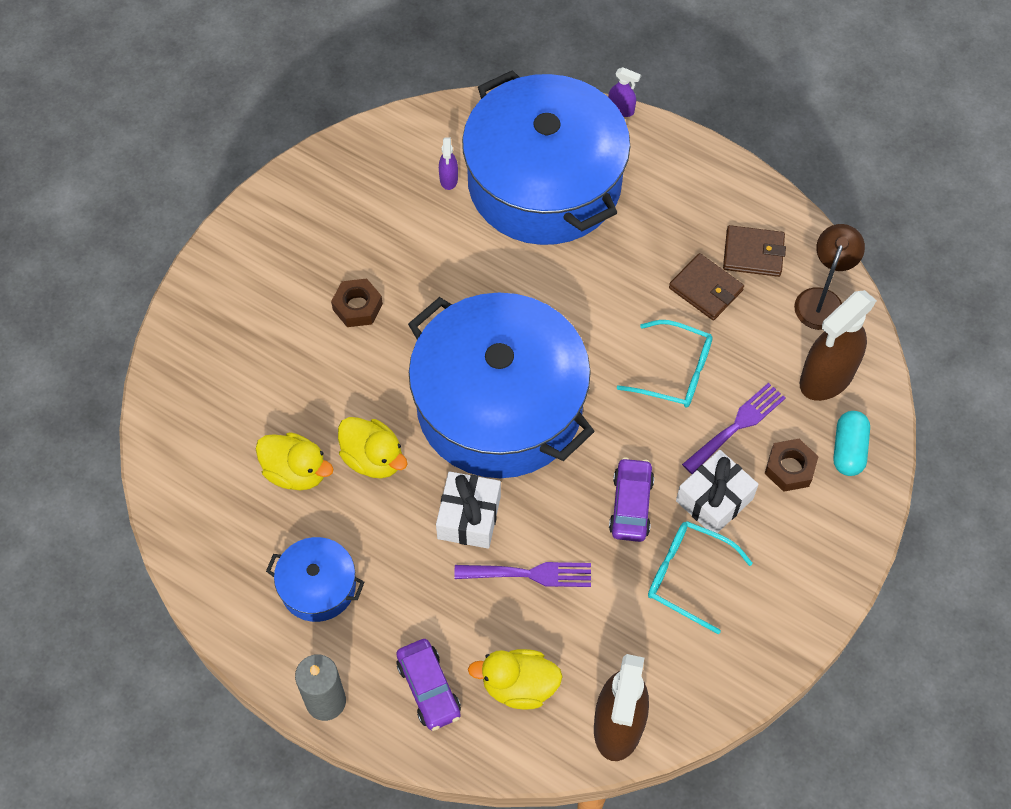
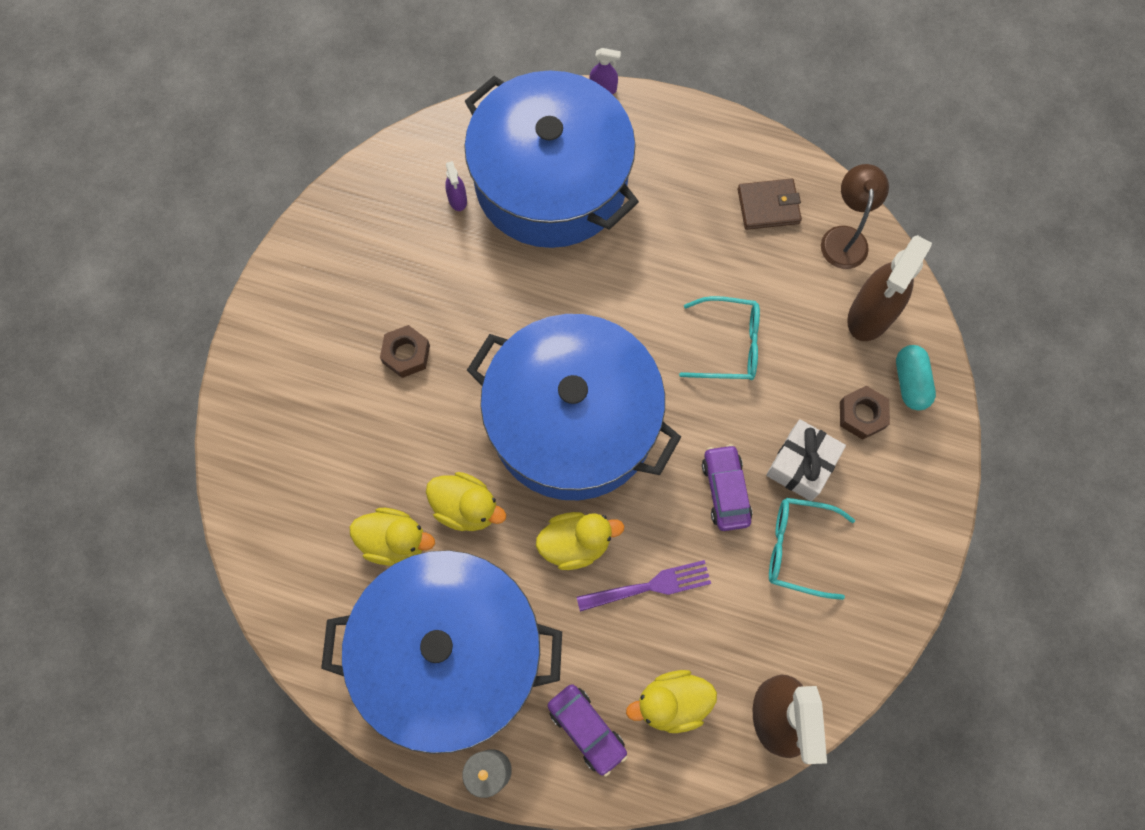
camera: 15 degrees left, 10 degrees up
(318, 586) = (450, 654): blue pot -> blue pot, size x2.31
(469, 517) = (575, 543): white gift -> yellow duck
(706, 289) = (734, 253): brown wallet -> none
(737, 426) = (801, 385): purple fork -> none

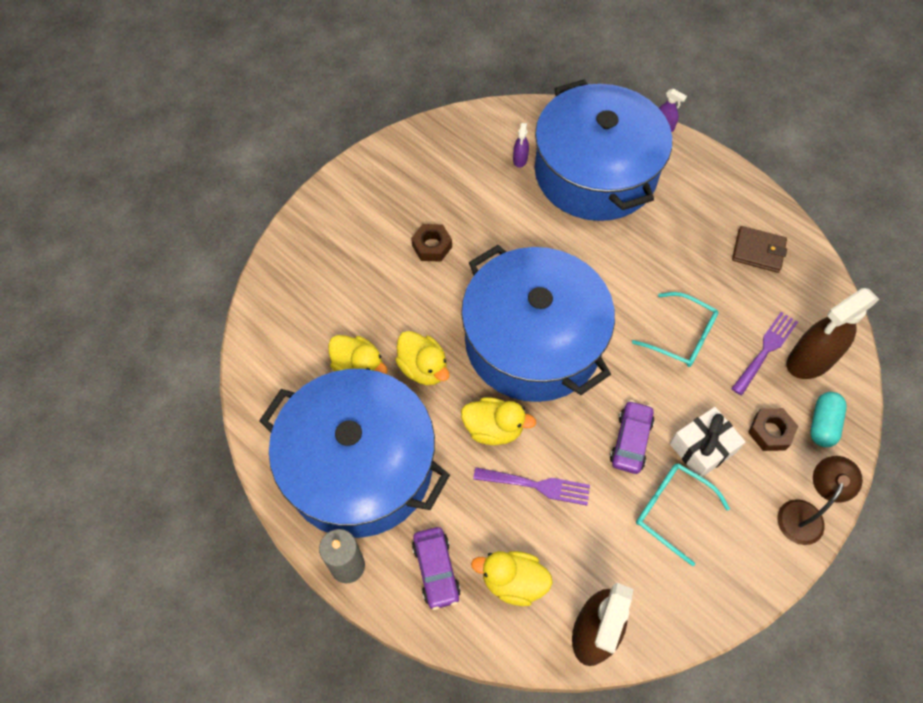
camera: 25 degrees right, 10 degrees down
(821, 323) = (765, 350): none -> purple fork
(844, 237) = (812, 296): brown lamp -> brown lamp (804, 513)

